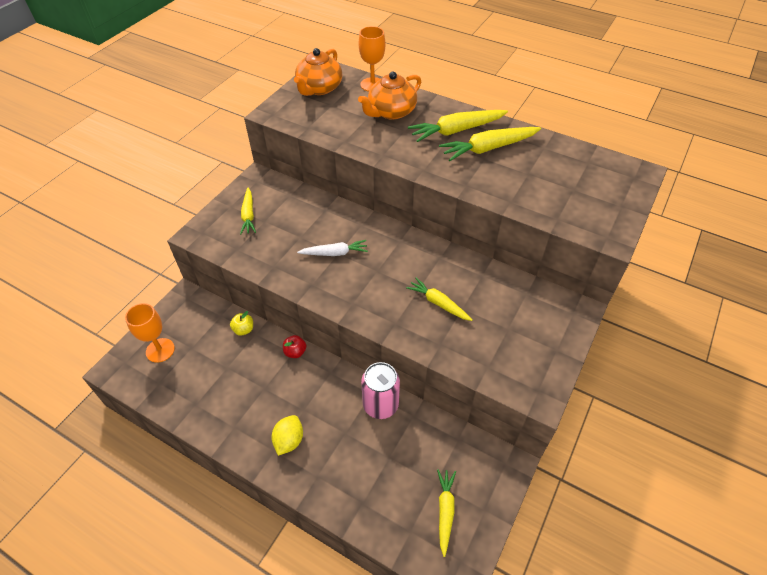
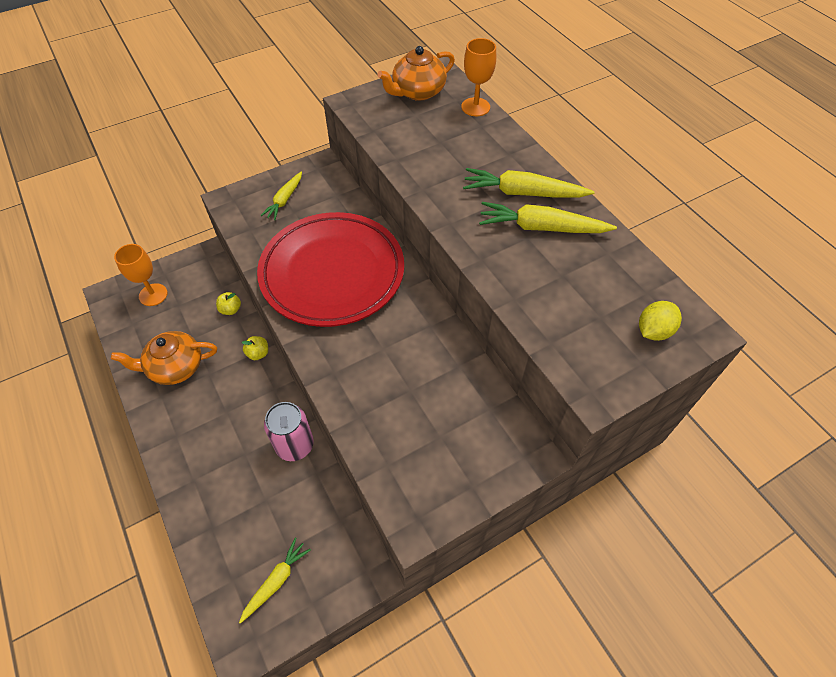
camera: 30 degrees right, 5 degrees up
(289, 440) = (194, 433): yellow lemon -> yellow lemon (653, 331)
(295, 352) = (258, 353): red apple -> yellow apple
(334, 253) = (332, 273): white carrot -> red plate
(391, 112) = (470, 145): orange teapot -> orange teapot (175, 367)
(438, 303) = (390, 373): yellow carrot -> none

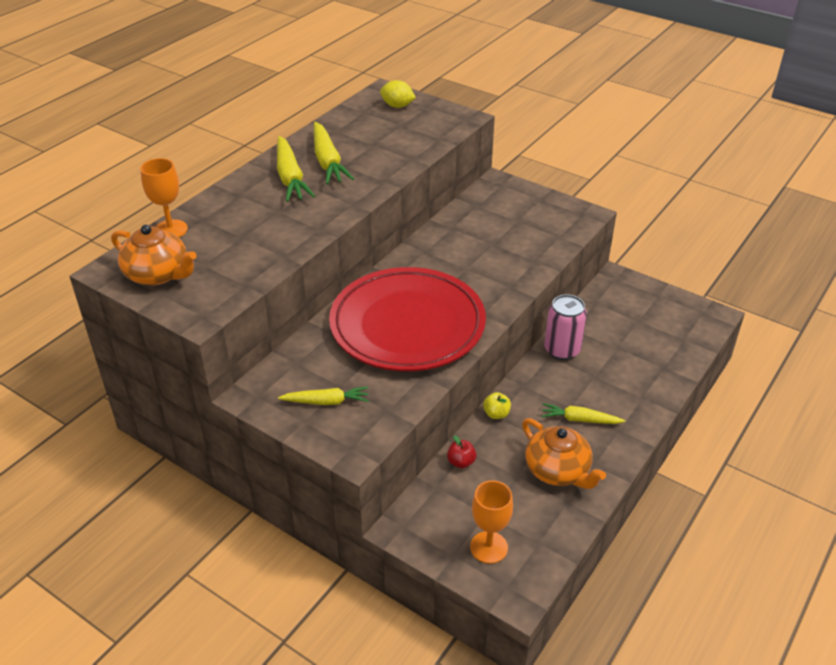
camera: 115 degrees left, 15 degrees down
(231, 310) = (461, 462): yellow apple -> red apple
(276, 581) = (663, 317): yellow carrot -> yellow carrot (580, 419)

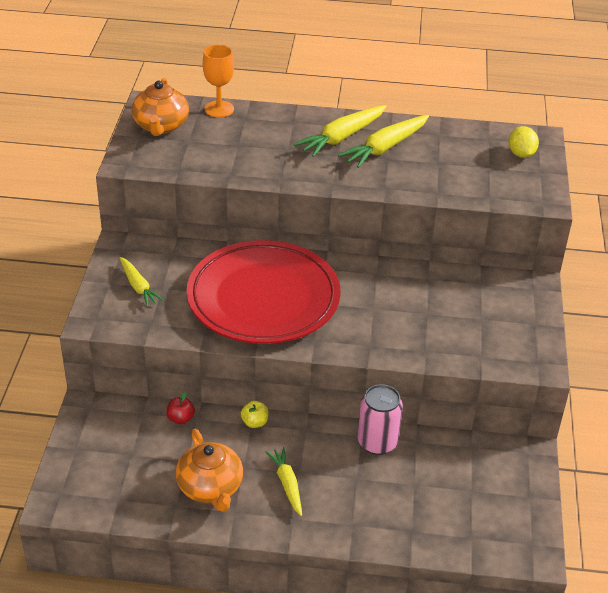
camera: 60 degrees right, 0 degrees up
(488, 547) = (95, 468): orange goblet -> none
(558, 470) = (210, 487): orange teapot -> orange teapot turned 45 degrees counterclockwise

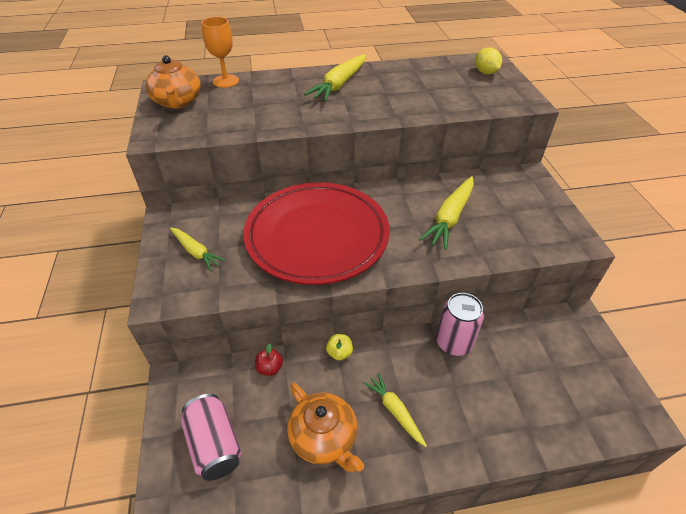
camera: 15 degrees left, 5 degrees up
(109, 467) = (214, 445): none -> pink can
(385, 148) = (379, 86): yellow carrot -> yellow carrot (450, 218)

